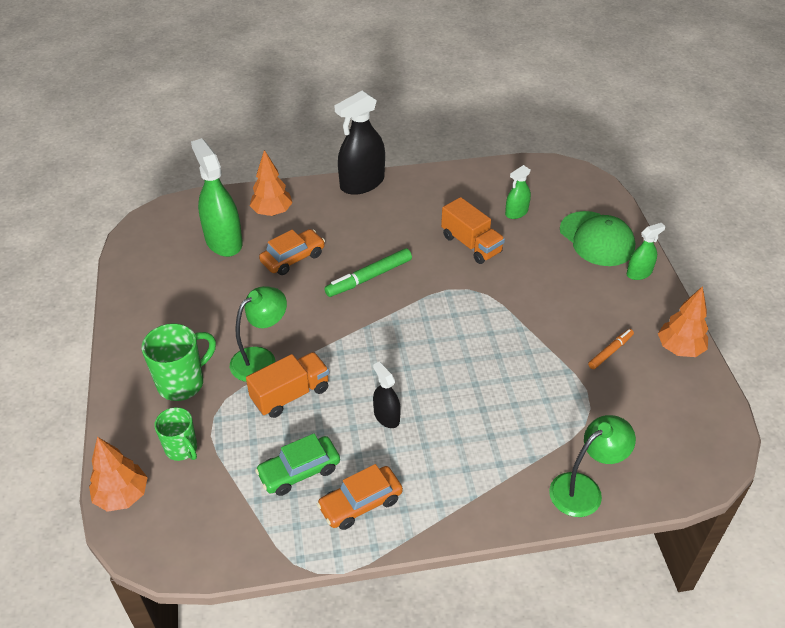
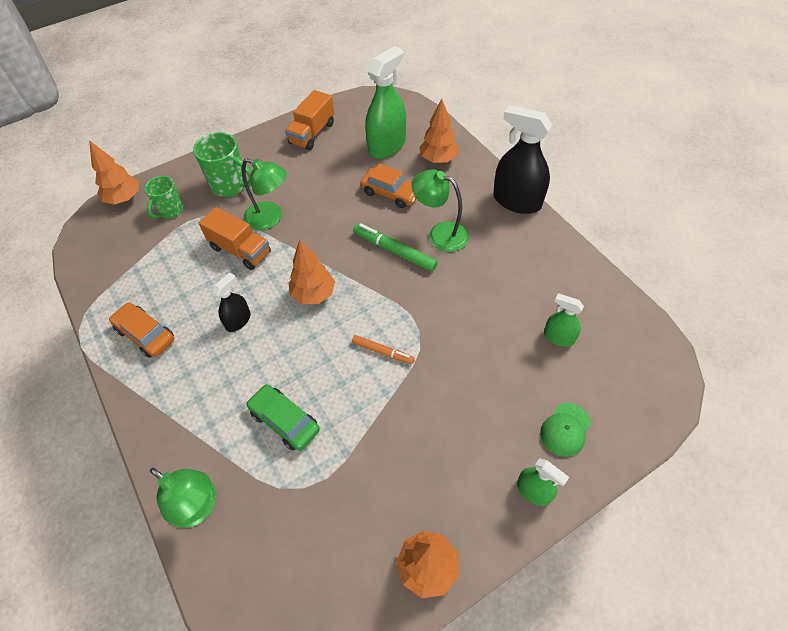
camera: 70 degrees right, 10 degrees up
(299, 471) = (167, 284): green car -> green car (284, 421)
(368, 241) = (440, 234): none -> green lamp
(387, 349) = (314, 294): none -> orange tree
(471, 244) = (484, 313): orange truck -> orange truck (312, 133)
(597, 239) = (565, 429): green cap -> green cap, size x0.58
(610, 351) = (390, 488): orange marker -> orange marker (383, 352)

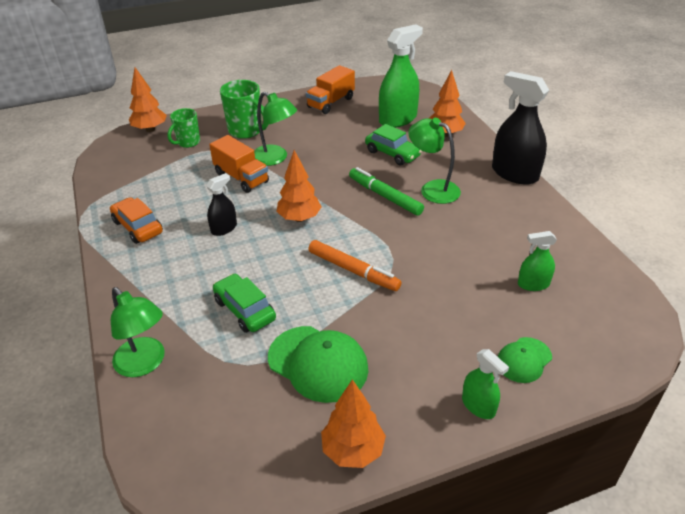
camera: 10 degrees right, 15 degrees down
(372, 472) = (318, 363): none -> green cap
(383, 352) = (353, 270): orange marker -> orange marker, size x1.61
(391, 193) = (392, 153): orange car -> green car
(558, 337) = (533, 284): green spray bottle -> green spray bottle turned 45 degrees counterclockwise

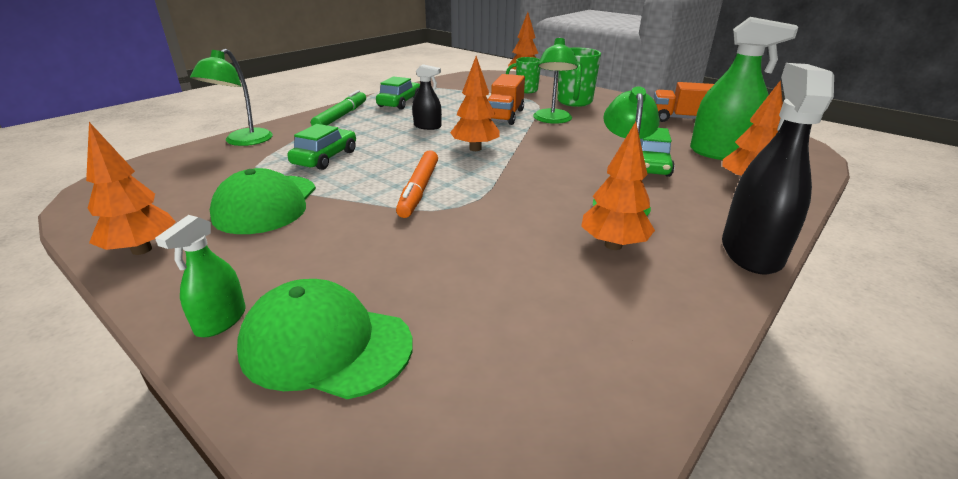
camera: 60 degrees right, 10 degrees down
(138, 227) = (399, 103): orange car -> green car
(385, 196) = (565, 178): green marker -> green marker (341, 116)
(482, 215) = (613, 245): none -> orange tree
(524, 360) = (326, 345): green cap -> green cap, size x1.73
(533, 284) = (504, 321): green spray bottle -> none

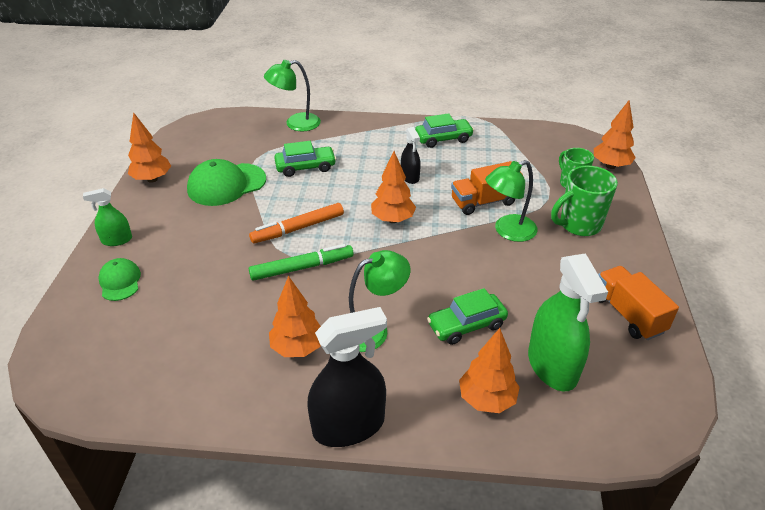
camera: 55 degrees right, 10 degrees up
(326, 345) = (120, 281): green cap -> green cap, size x0.58
(341, 116) = (381, 131): green marker -> green marker (302, 268)

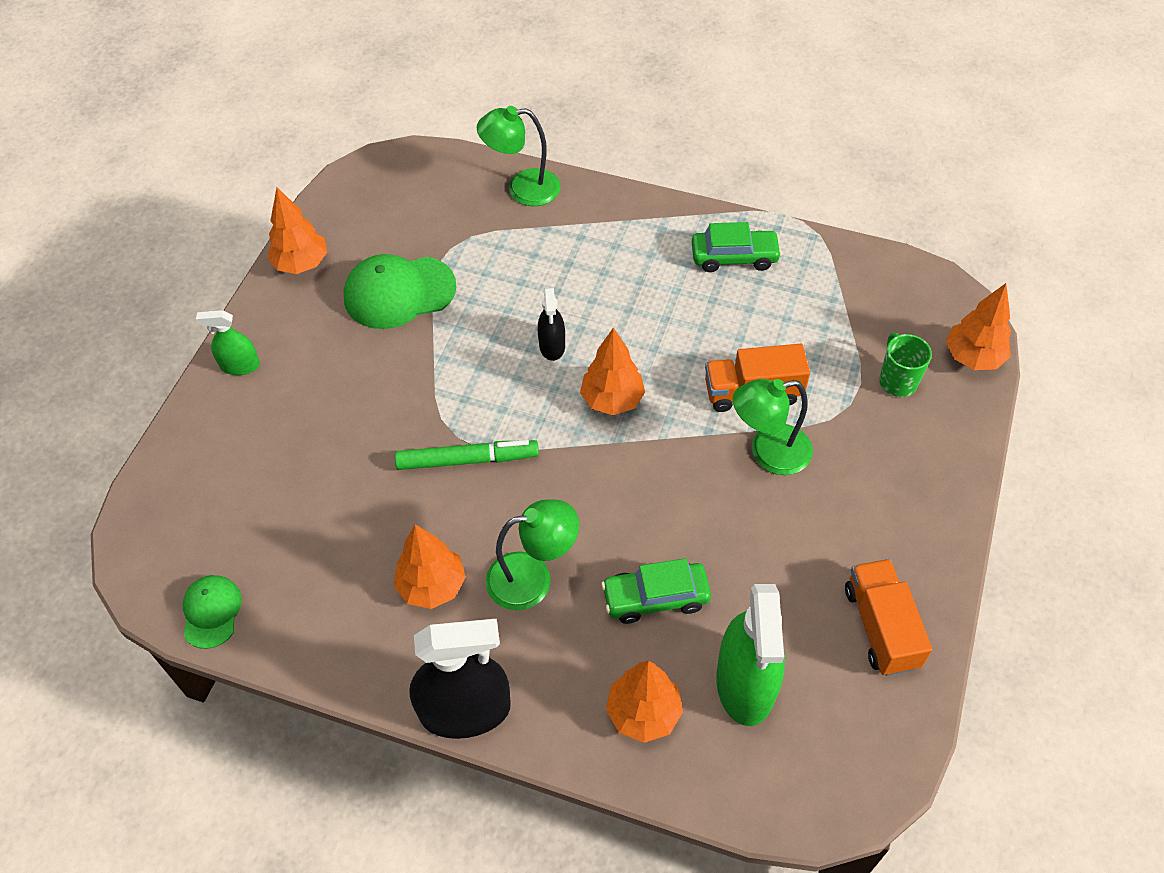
camera: 15 degrees right, 15 degrees up
(120, 281) = (234, 436): green cap -> green cap (211, 612)
(298, 228) = (478, 391): orange marker -> none
(305, 167) = (516, 278): green car -> none
(410, 177) = (660, 324): black spray bottle -> black spray bottle (552, 346)
(579, 225) = (876, 461): green mug -> none

